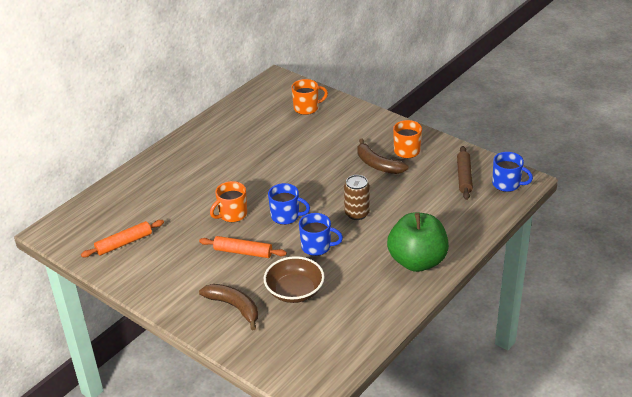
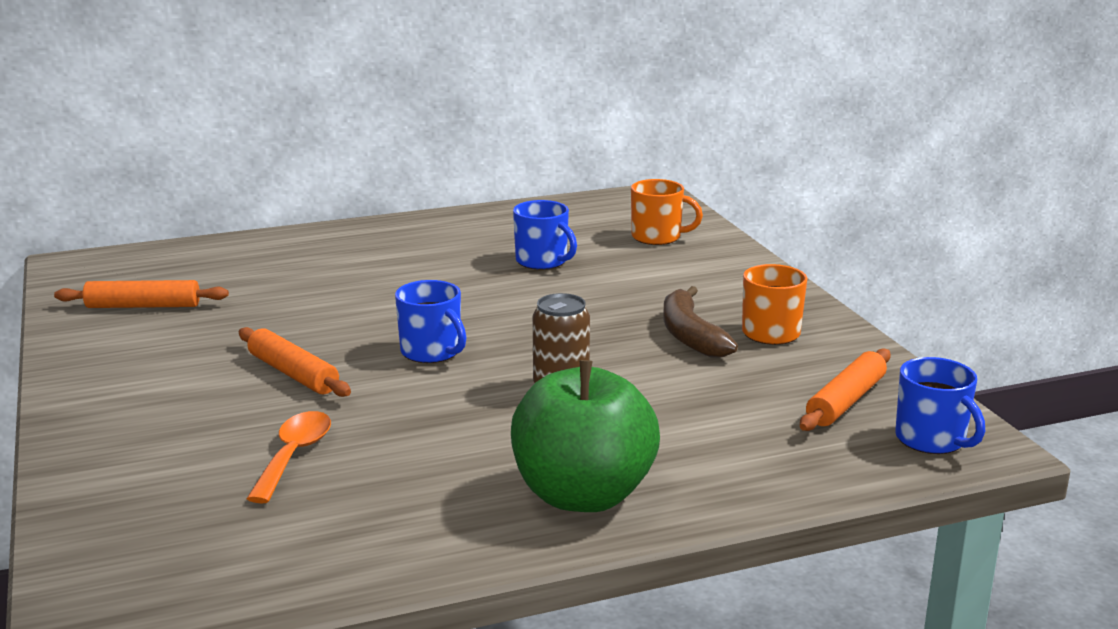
camera: 30 degrees right, 15 degrees down
(232, 214) = (350, 323): orange mug -> none
(234, 307) = (165, 439): brown banana -> none
(294, 291) = (294, 455): brown bowl -> orange spoon
(317, 247) = (424, 408): blue mug -> blue mug (542, 261)
(464, 177) = (845, 401): brown rolling pin -> orange rolling pin

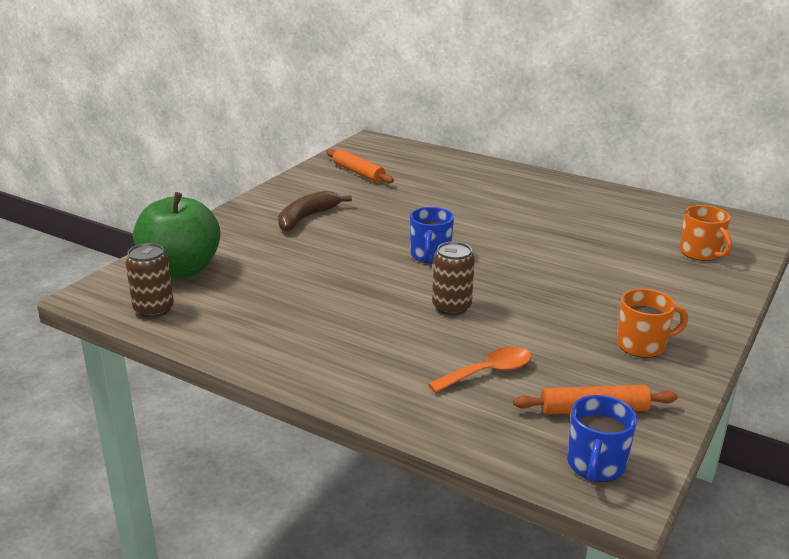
camera: 50 degrees right, 5 degrees up
(228, 584) = (154, 309): none -> brown can
(293, 374) = (351, 234): orange rolling pin -> none
(294, 455) = (277, 271): orange spoon -> orange spoon (488, 372)
(542, 261) = (593, 235): blue mug -> none
(583, 495) = (345, 364): green apple -> green apple (181, 270)
(690, 335) = (585, 319): brown banana -> brown banana (307, 218)

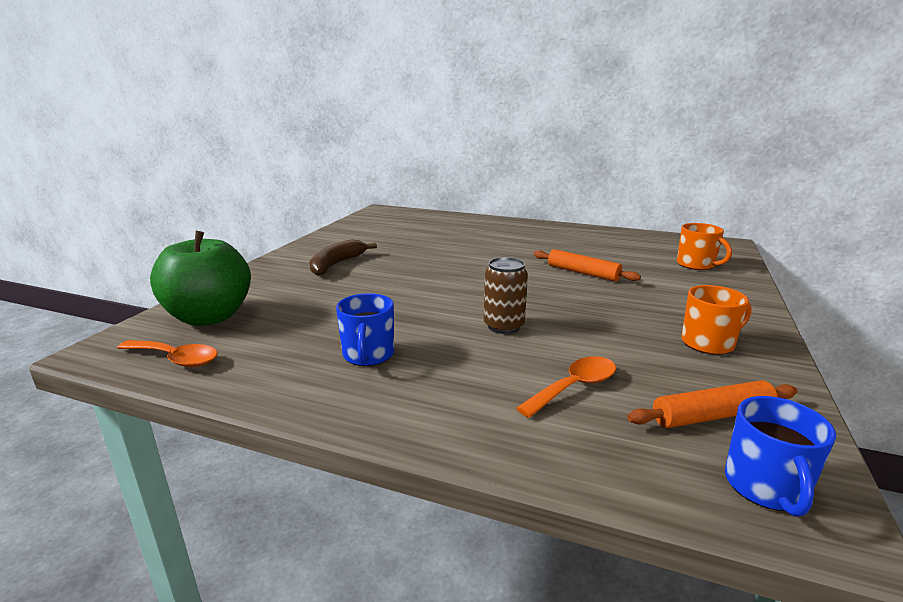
camera: 10 degrees left, 5 degrees down
(154, 309) = (175, 359): brown can -> orange spoon
(358, 173) = (376, 230): orange rolling pin -> orange rolling pin (583, 273)
(430, 256) = (463, 285): blue mug -> blue mug (368, 355)

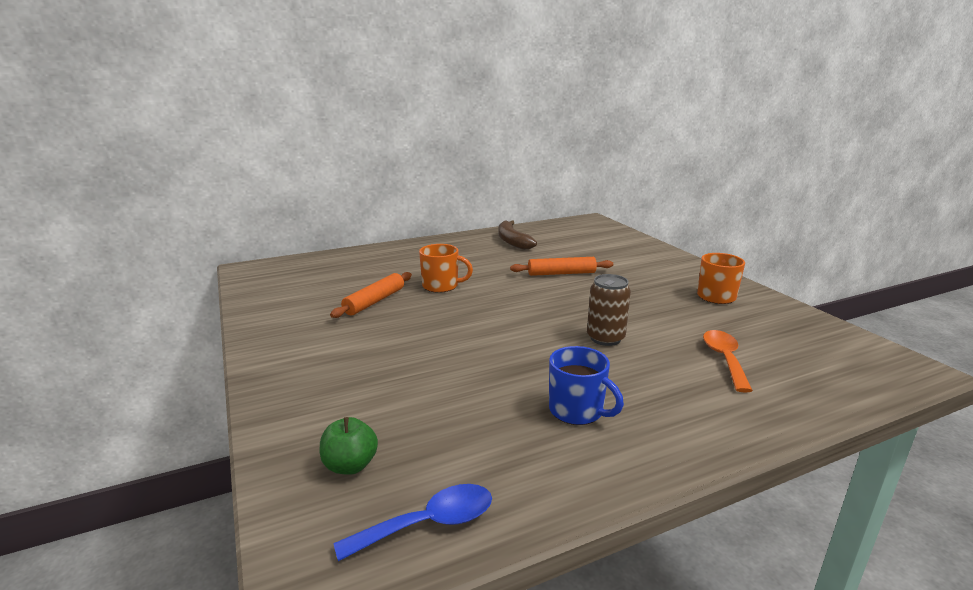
camera: 45 degrees left, 0 degrees up
(175, 359) = (429, 524): orange spoon -> blue spoon
(209, 317) = (350, 465): green apple -> green apple, size x0.46
(336, 264) = (348, 346): brown banana -> brown banana (512, 241)
(696, 265) = (608, 242): orange mug -> orange mug (441, 286)
(712, 416) = (798, 340): orange rolling pin -> orange rolling pin (374, 301)
(766, 487) = (877, 365): blue mug -> none

